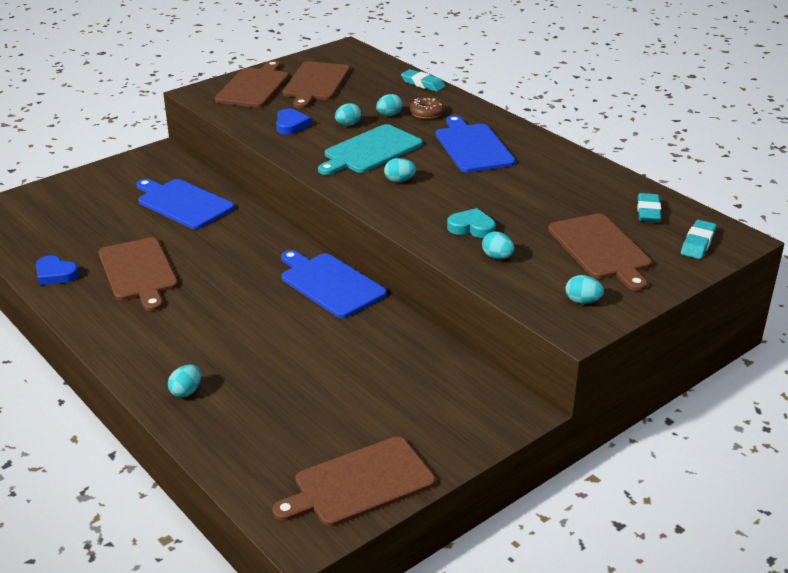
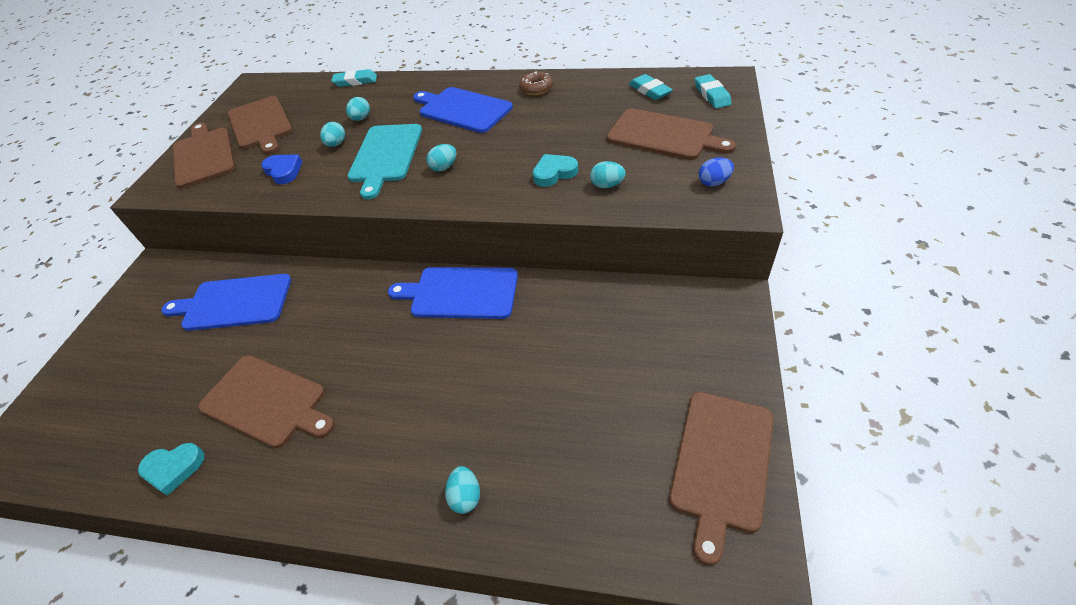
camera: 35 degrees left, 15 degrees up
(55, 274) = (173, 468): blue heart -> turquoise heart
(426, 113) = (390, 102): brown donut -> brown donut (536, 88)
(582, 301) = (714, 182): turquoise egg -> blue egg

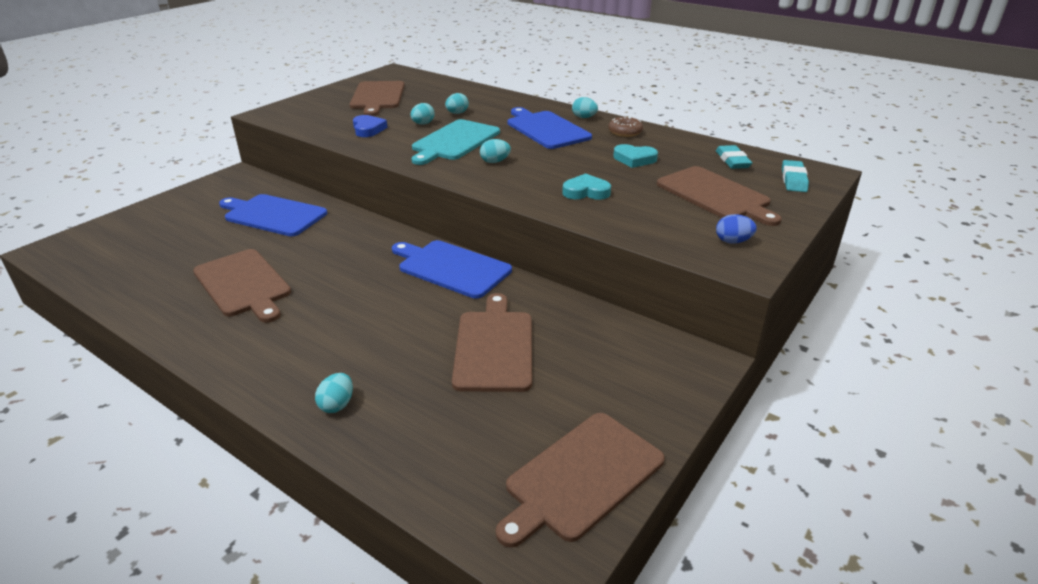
camera: 20 degrees right, 15 degrees down
(173, 468) = (147, 300): turquoise heart -> turquoise heart (634, 159)
(204, 155) = (320, 104): brown cutting board -> brown cutting board (494, 347)
(355, 81) = (474, 89): turquoise eraser -> none
(607, 185) = (626, 214): turquoise egg -> turquoise egg (584, 117)

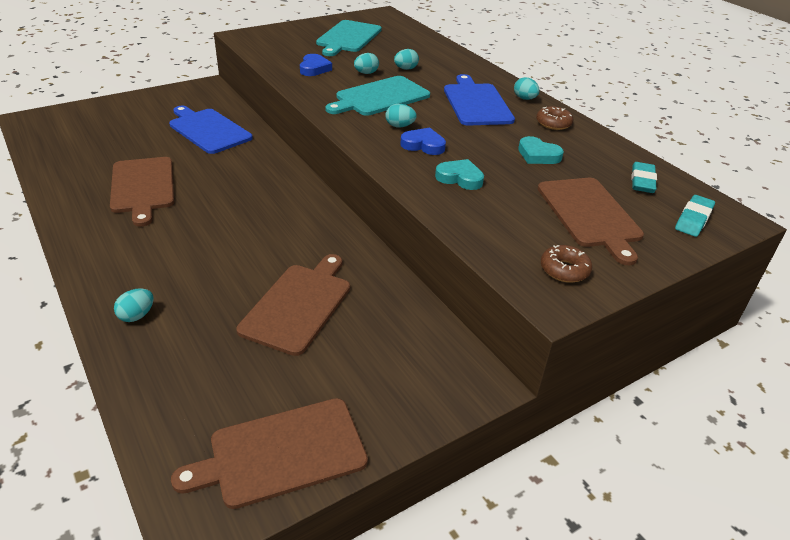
camera: 20 degrees right, 5 degrees up
(377, 97) = (348, 37): brown cutting board -> turquoise cutting board
(451, 268) = (317, 218): blue cutting board -> none
(530, 172) = (423, 145): none -> blue heart
(733, 241) = (564, 270): blue egg -> brown donut

